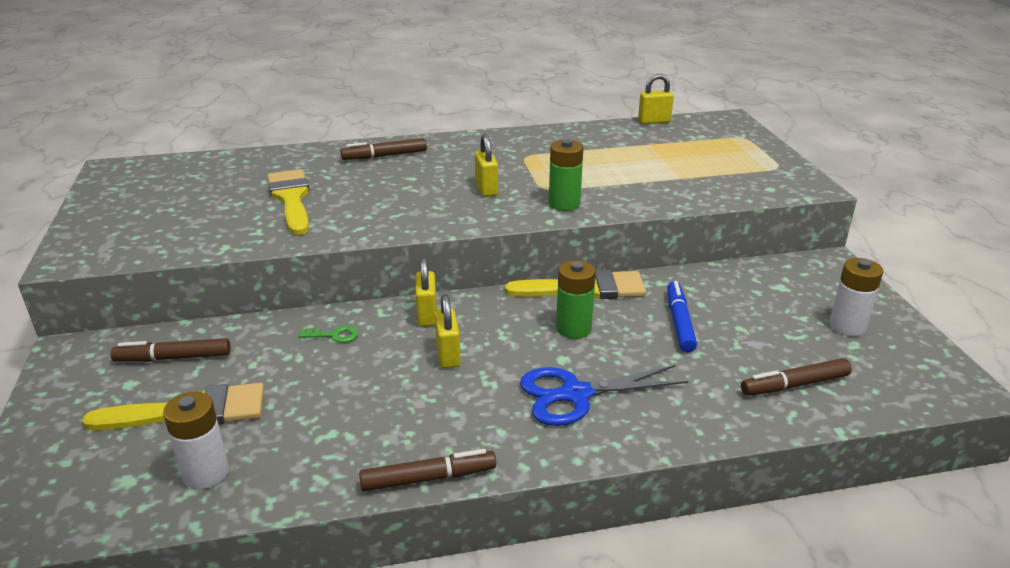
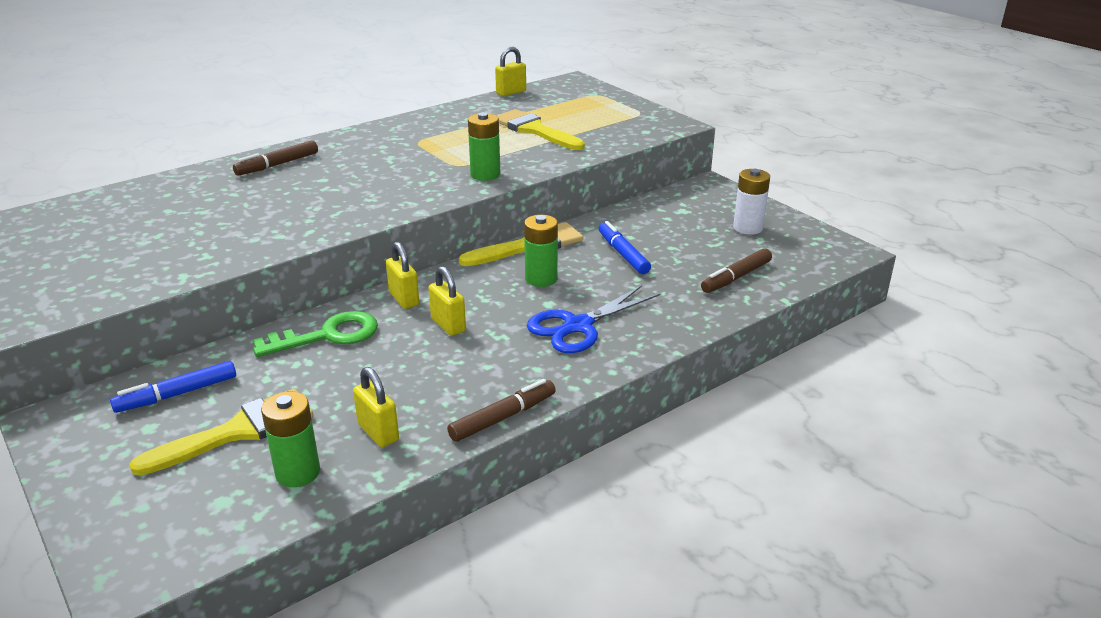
camera: 25 degrees left, 0 degrees up
(173, 358) = (177, 394): brown marker -> blue marker
(206, 473) = (298, 472): white battery -> green battery
(291, 199) = (213, 220): yellow brush -> yellow brush (534, 130)
(334, 335) = (327, 336): green key -> green key, size x2.10
(486, 189) = (404, 175): yellow padlock -> yellow padlock (378, 432)

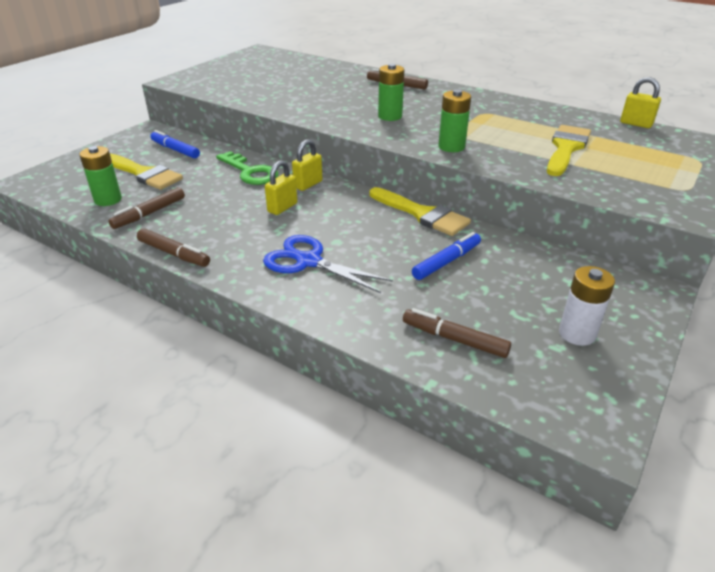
camera: 70 degrees right, 5 degrees up
(378, 432) = (149, 213): yellow padlock -> brown marker
(541, 279) = (372, 230): green battery -> green battery (390, 116)

